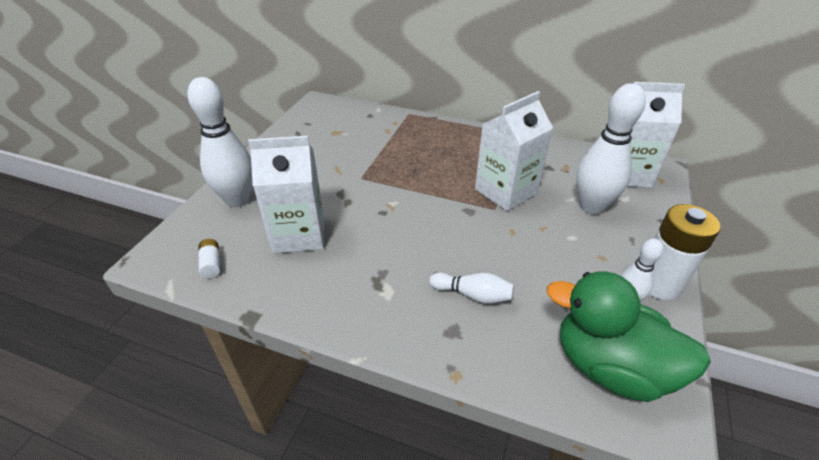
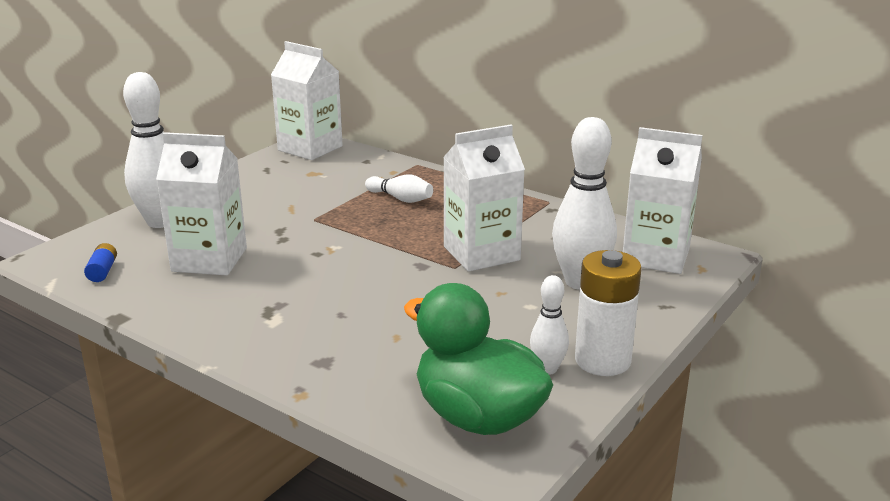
camera: 15 degrees right, 15 degrees down
(211, 264) = (102, 271): white battery -> blue battery
(321, 109) = (310, 148): none -> white carton
(473, 295) = (368, 337): white bowling pin -> white bowling pin (400, 199)

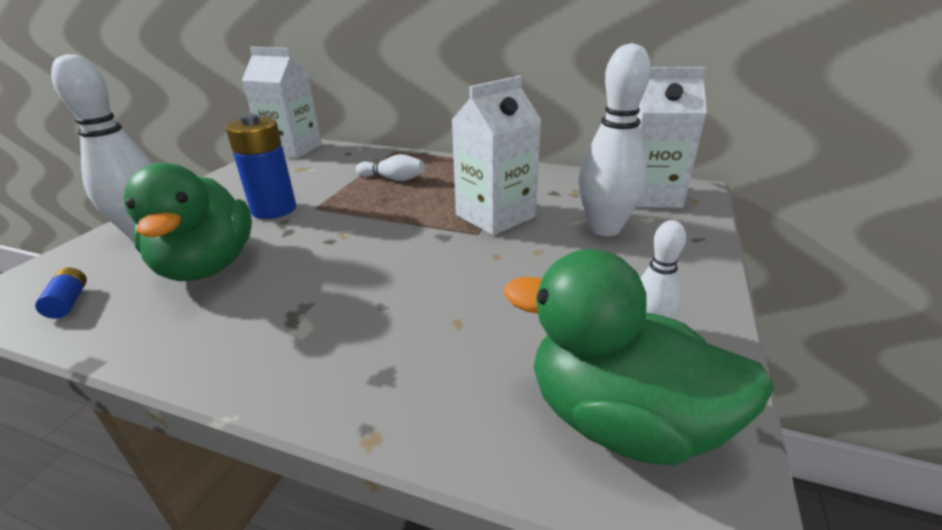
camera: 15 degrees left, 5 degrees up
(209, 259) = (207, 266): white carton -> green duck
(275, 215) = (274, 209): none -> blue battery
(602, 361) = (694, 309): white battery -> none

